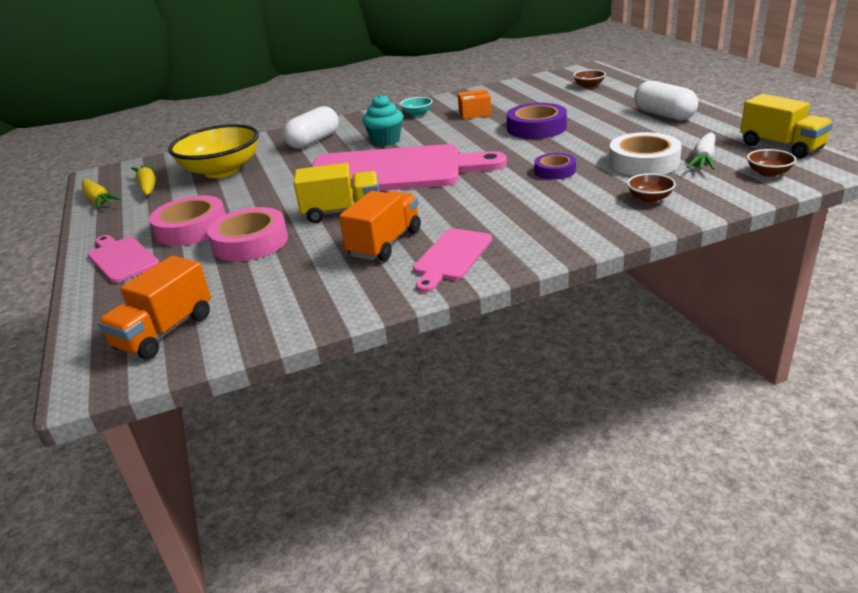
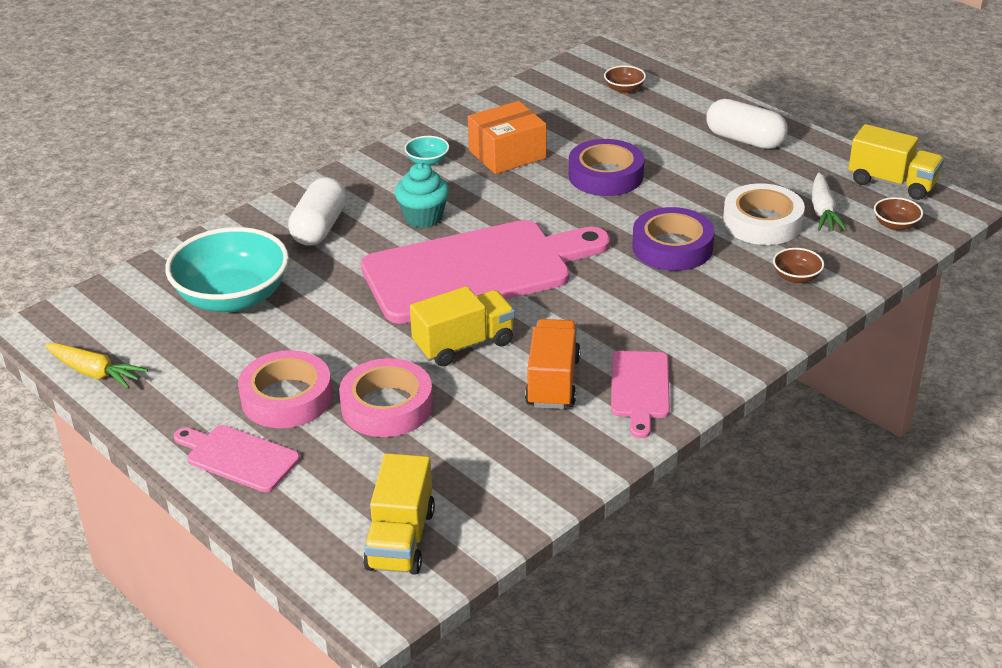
camera: 25 degrees left, 5 degrees up
(148, 186) = (145, 338): yellow carrot -> none
(165, 332) = (400, 539): orange truck -> yellow truck
(222, 171) = (232, 297): yellow bowl -> turquoise bowl
(474, 113) = (507, 154): orange box -> orange box, size x1.55
(555, 171) = (672, 247): purple tape -> purple tape, size x1.67

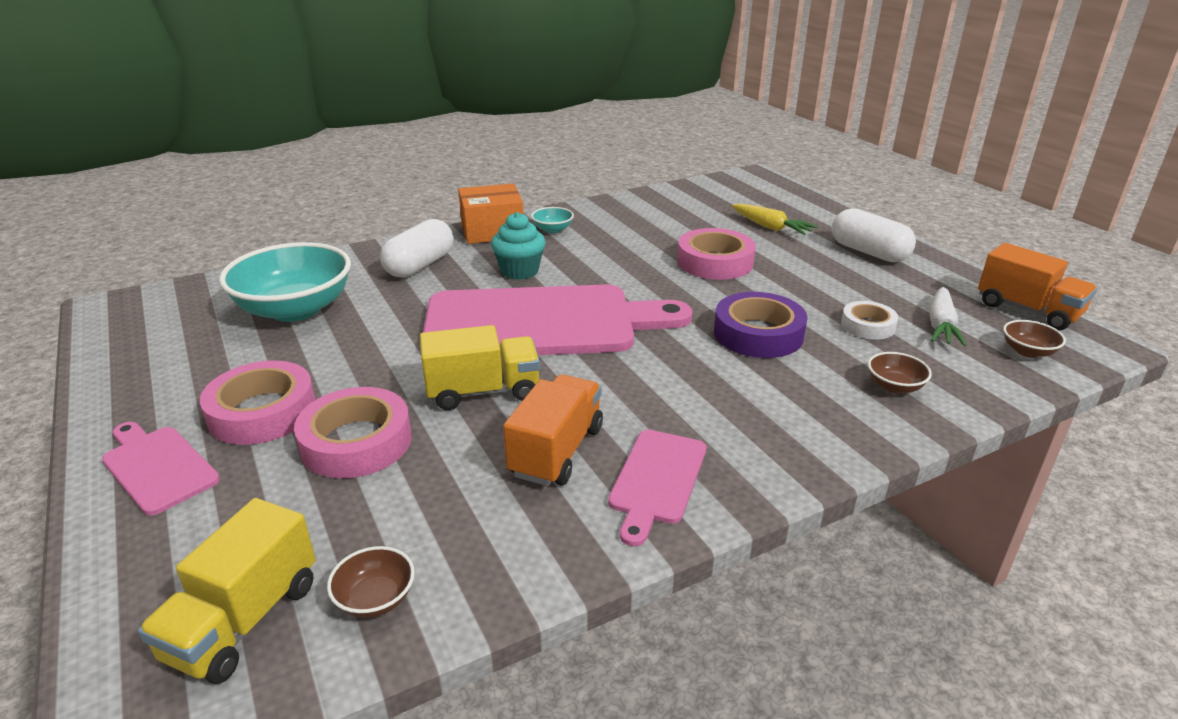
camera: 15 degrees right, 5 degrees down
(95, 373) = (112, 353): yellow carrot -> yellow carrot (770, 227)
(507, 154) = (628, 234): orange box -> orange box (492, 231)
(605, 175) = (715, 262): purple tape -> pink tape
(624, 89) = (762, 201): brown bowl -> brown bowl (375, 599)
(762, 222) = (867, 325): white tape -> white tape, size x0.60
(892, 183) = (1027, 310): yellow truck -> orange truck

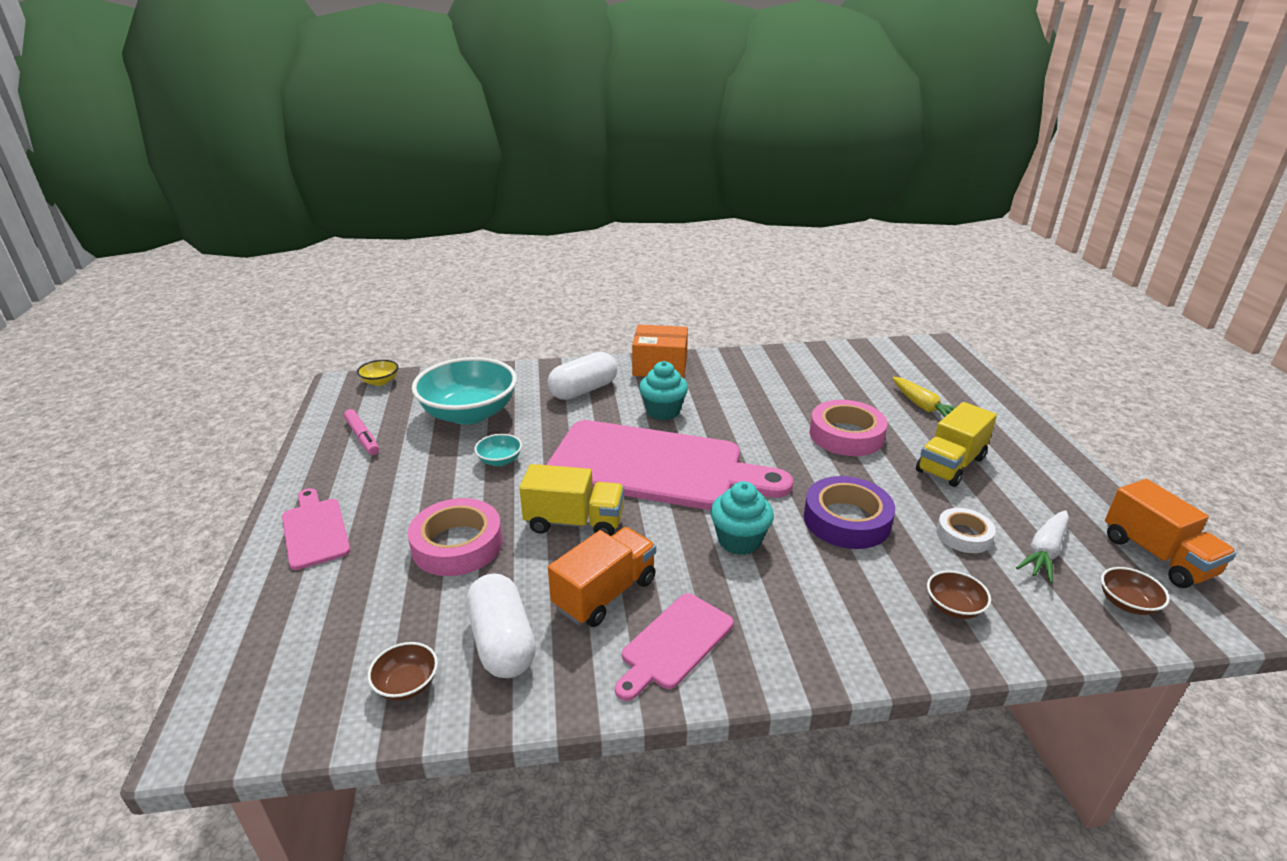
camera: 20 degrees right, 0 degrees up
(159, 295) = (380, 381): none -> yellow bowl
(168, 356) = (362, 437): none -> pink marker
(243, 620) = (313, 673): yellow truck -> yellow truck (950, 465)
(262, 412) = (404, 501): pink tape -> none
(552, 229) = (713, 374): turquoise bowl -> turquoise bowl (500, 460)
(667, 372) = (739, 540): none -> turquoise cupcake
(868, 252) = (1013, 453): white capsule -> white capsule (502, 642)

